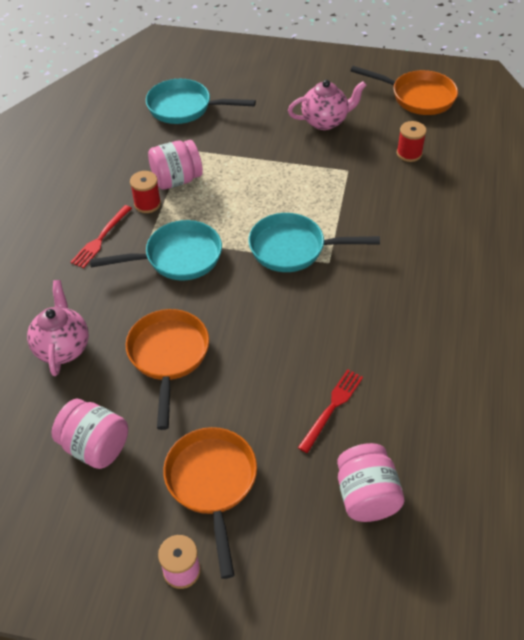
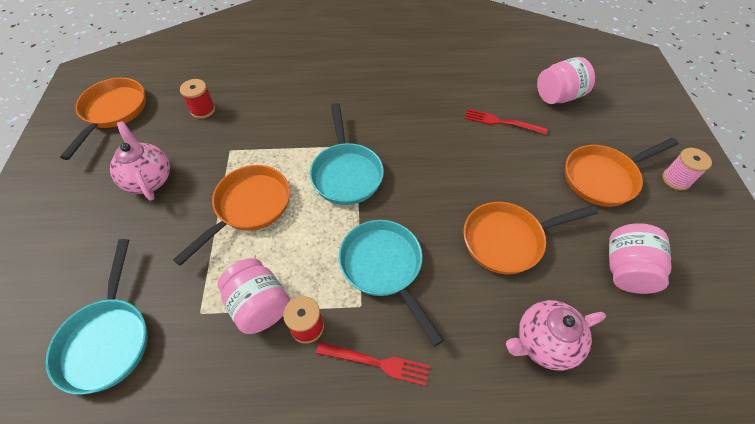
camera: 105 degrees left, 5 degrees up
(274, 179) = (249, 207): none -> orange pan

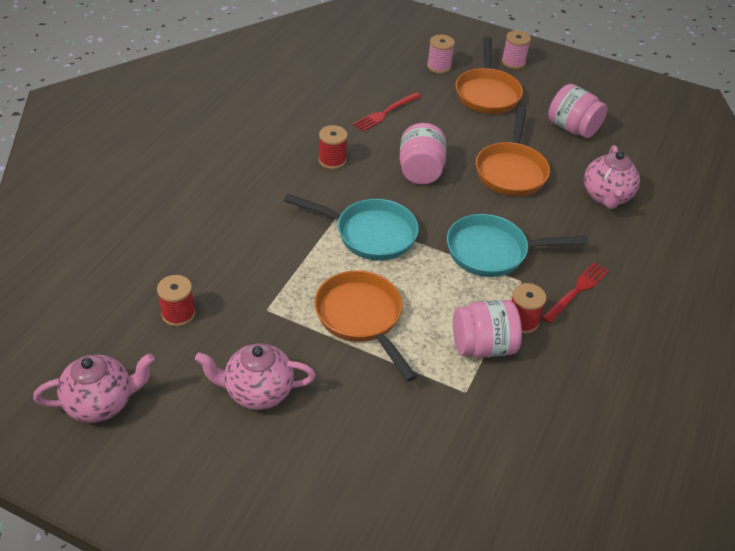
camera: 65 degrees left, 10 degrees down
(108, 339) = (455, 472): turquoise pan -> none
(113, 112) = (101, 403): orange pan -> pink teapot
(413, 116) = (332, 160): none -> red spool
(558, 96) = (383, 67): pink jar -> pink jar (420, 171)
(602, 129) = (439, 67): none -> pink spool

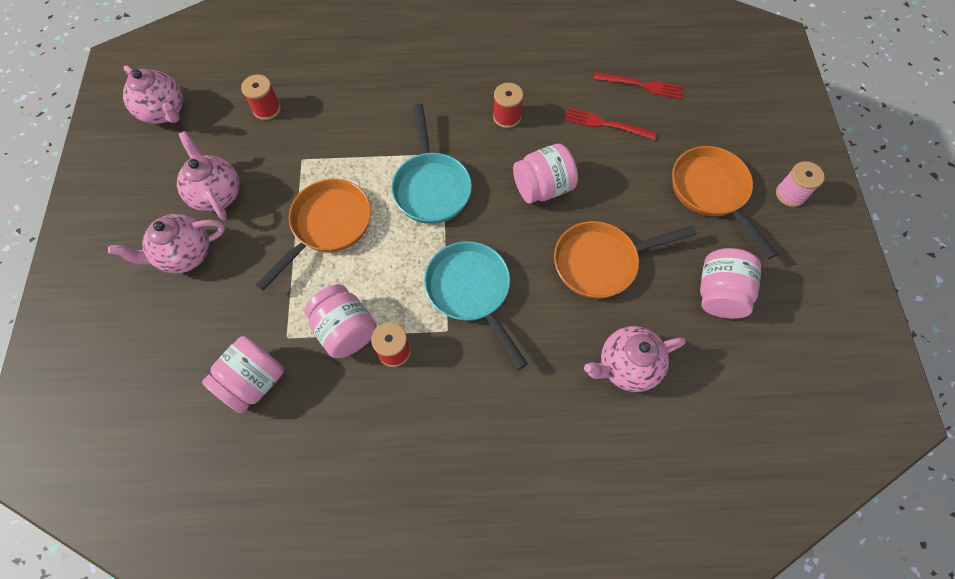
camera: 65 degrees right, 20 degrees up
(316, 444) = (185, 255): none -> pink teapot
(439, 67) = (719, 134): pink spool -> none
(487, 93) = (711, 192): orange pan -> orange pan turned 90 degrees clockwise
(499, 433) = (254, 381): none -> pink jar
(576, 291) = (463, 385): red fork -> red fork (641, 85)

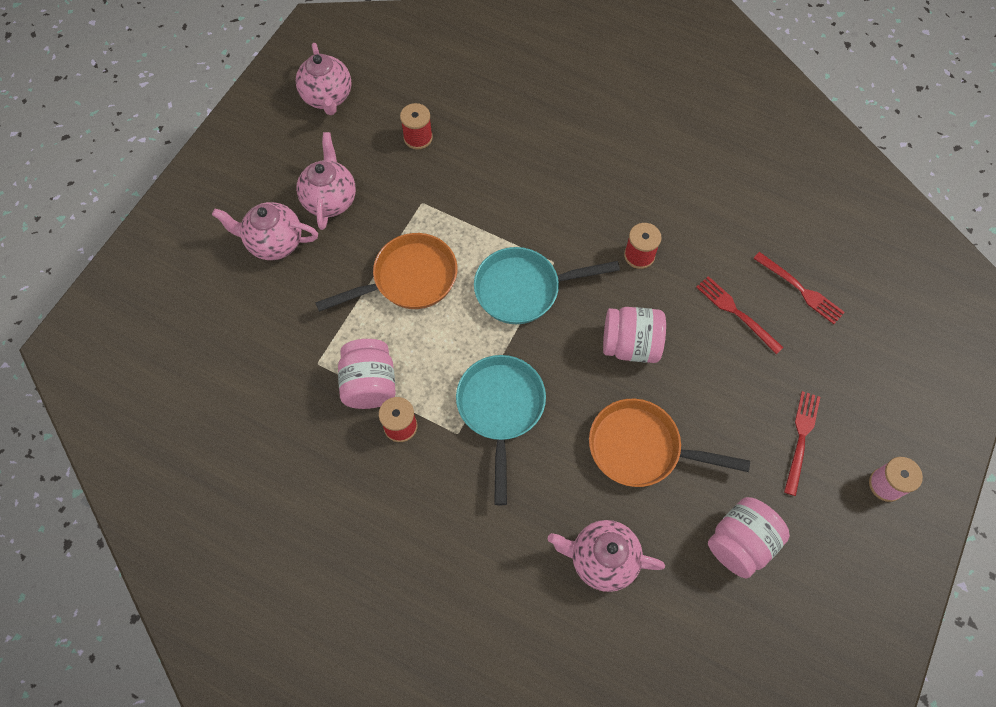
camera: 30 degrees right, 0 degrees up
(254, 381) = (270, 387): pink jar -> none
(431, 187) = (524, 289): turquoise pan -> turquoise pan turned 60 degrees clockwise
(711, 192) = (801, 438): orange pan -> red fork

